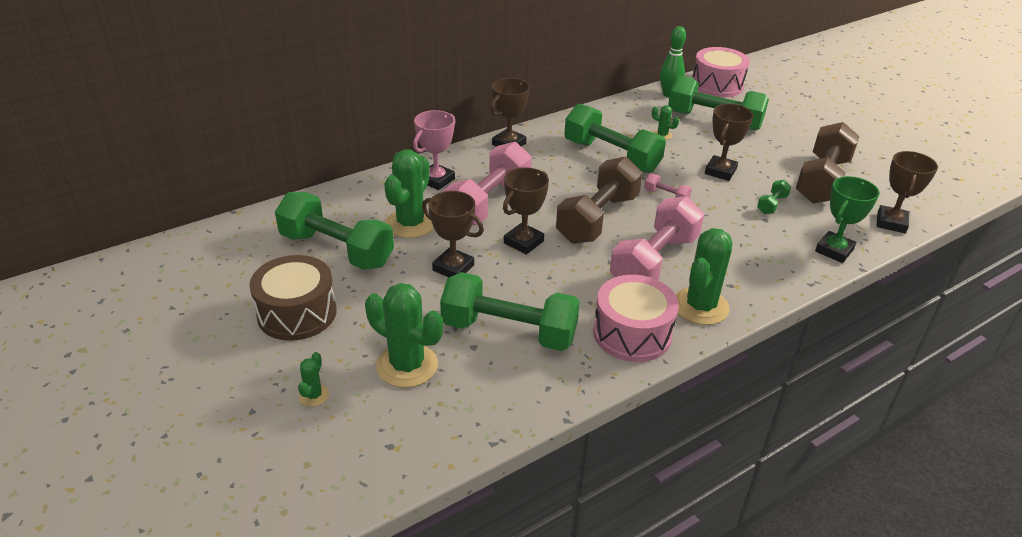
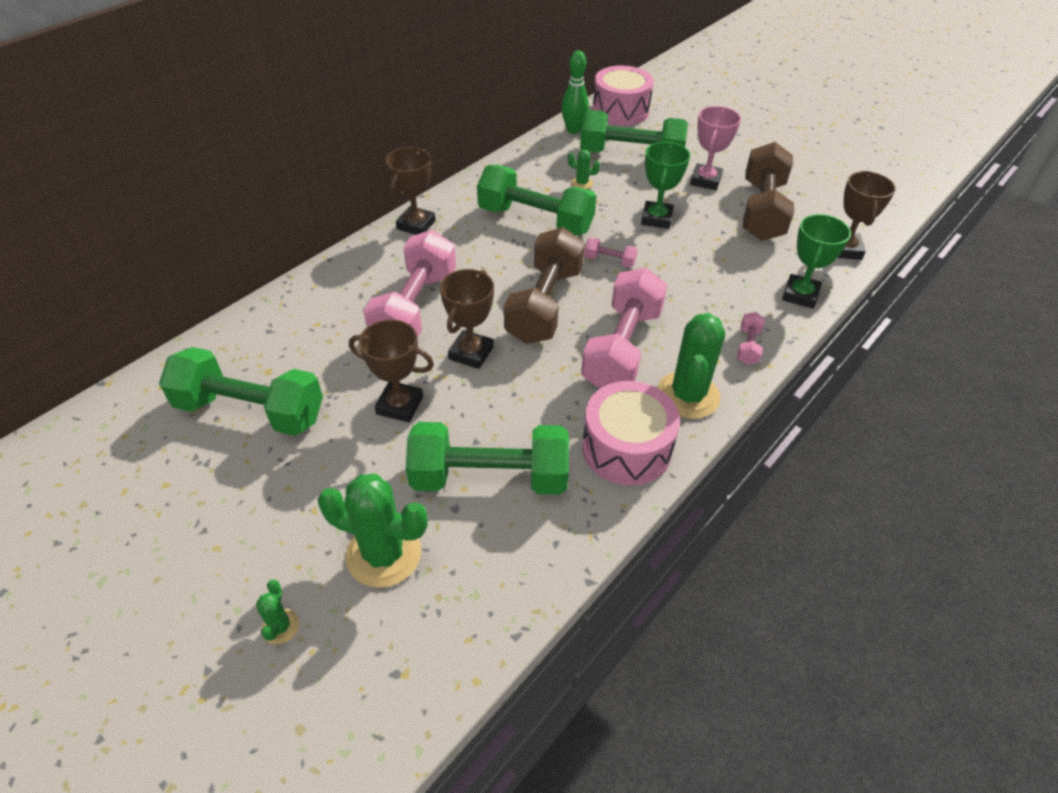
camera: 15 degrees left, 10 degrees up
(297, 313) = (226, 513): brown drum -> none
(410, 224) = (331, 355): green cactus -> none
(436, 180) = (345, 289): pink trophy -> pink trophy (705, 180)
(720, 171) = (656, 218): brown trophy -> green trophy
(769, 280) = (748, 346): none -> pink dumbbell
(772, 204) = (721, 250): green dumbbell -> none

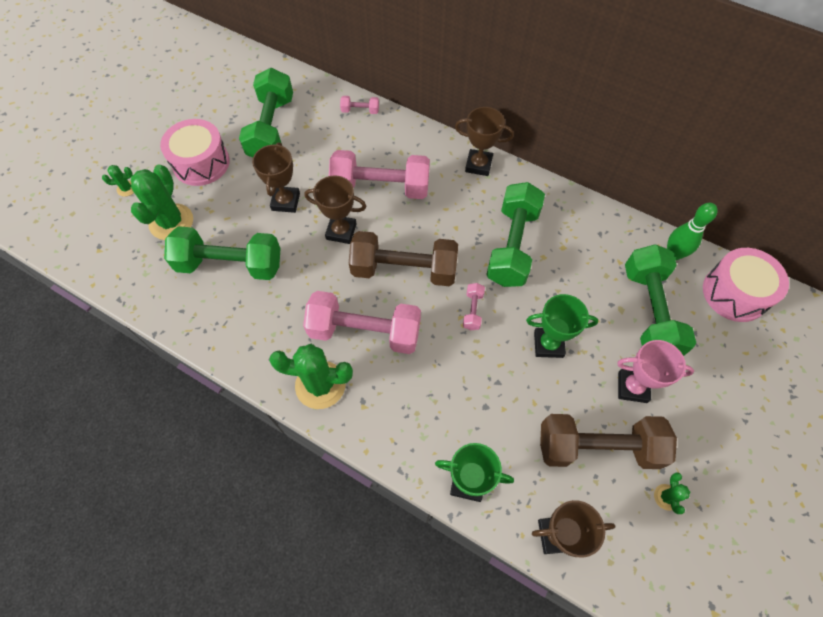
camera: 80 degrees right, 15 degrees up
(489, 477) = (230, 264): green dumbbell -> green dumbbell turned 75 degrees counterclockwise
(582, 183) = (582, 274): green cactus -> green cactus (666, 497)
(626, 448) = (263, 345): pink drum -> pink drum (201, 163)
(748, 346) = (386, 432): pink dumbbell -> pink dumbbell (360, 110)

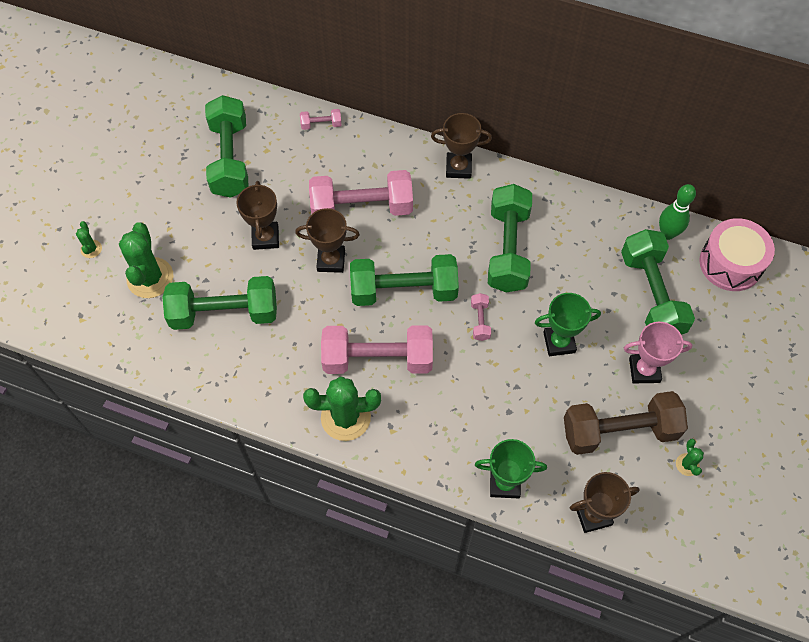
camera: 10 degrees left, 0 degrees up
(127, 188) = (91, 249): green cactus -> green cactus turned 75 degrees counterclockwise
(201, 163) = (164, 209): pink drum -> none
(404, 270) = (403, 290): brown dumbbell -> green dumbbell

